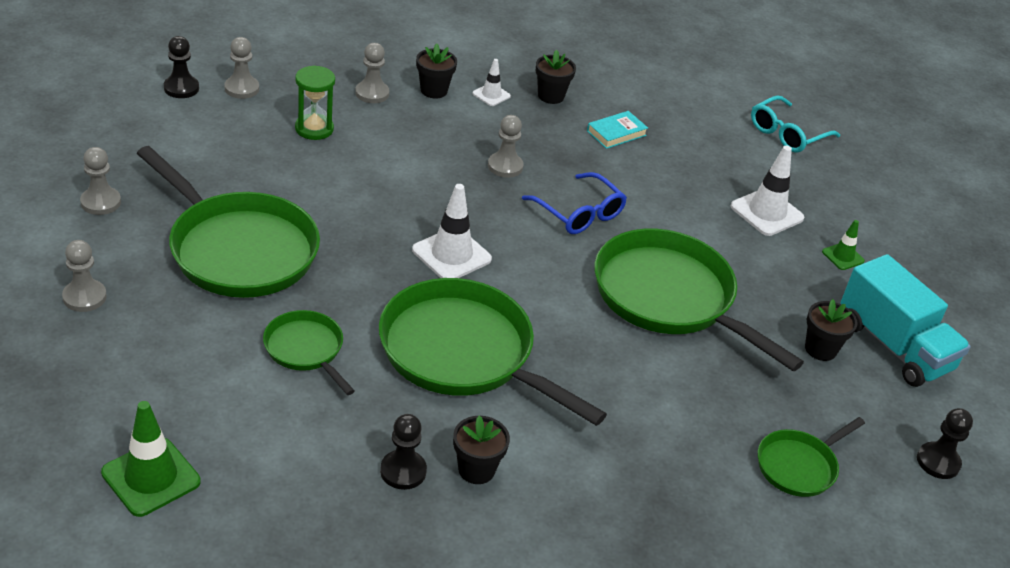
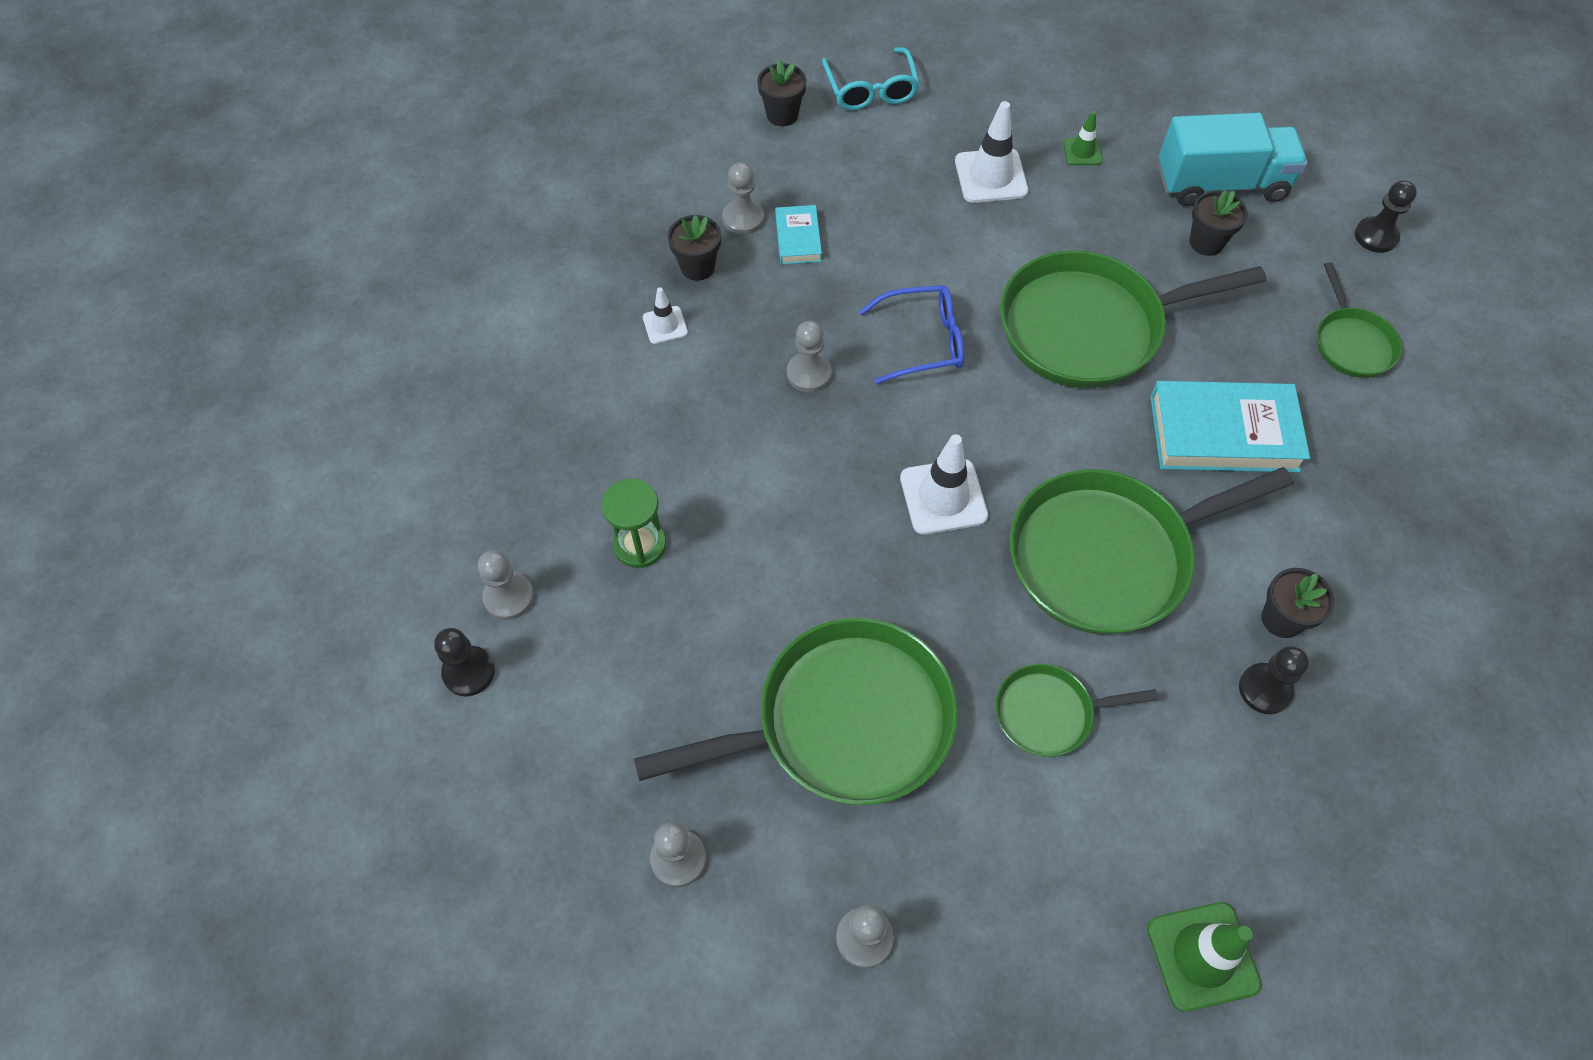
camera: 55 degrees left, 20 degrees up
(372, 93) = (597, 450): grey pawn -> grey pawn (743, 218)
(434, 90) = (625, 381): black flower pot -> black flower pot (782, 115)
(632, 398) = (1223, 433): none -> turquoise book

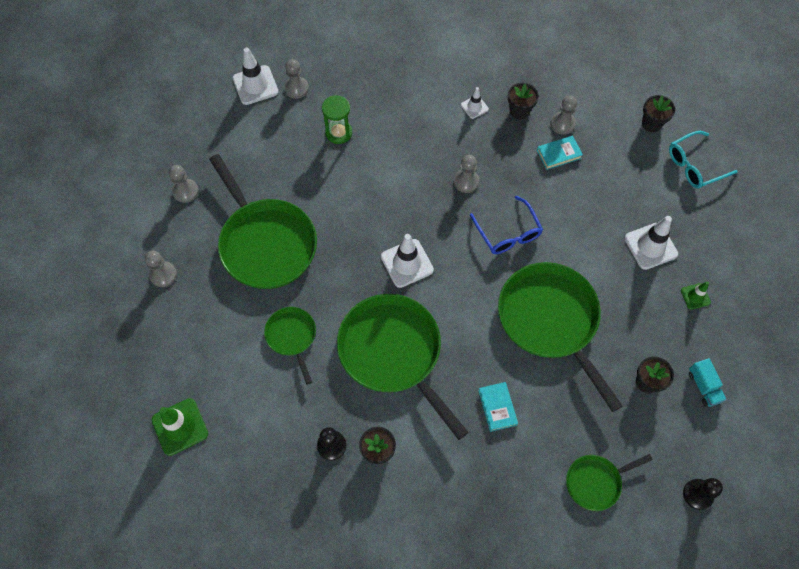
camera: 75 degrees right, 5 degrees up
(469, 672) = (255, 85): black pawn -> white traffic cone
(1221, 184) = (703, 386): turquoise truck -> turquoise truck, size x0.48
(1223, 433) = (497, 407): turquoise book -> turquoise book, size x0.51

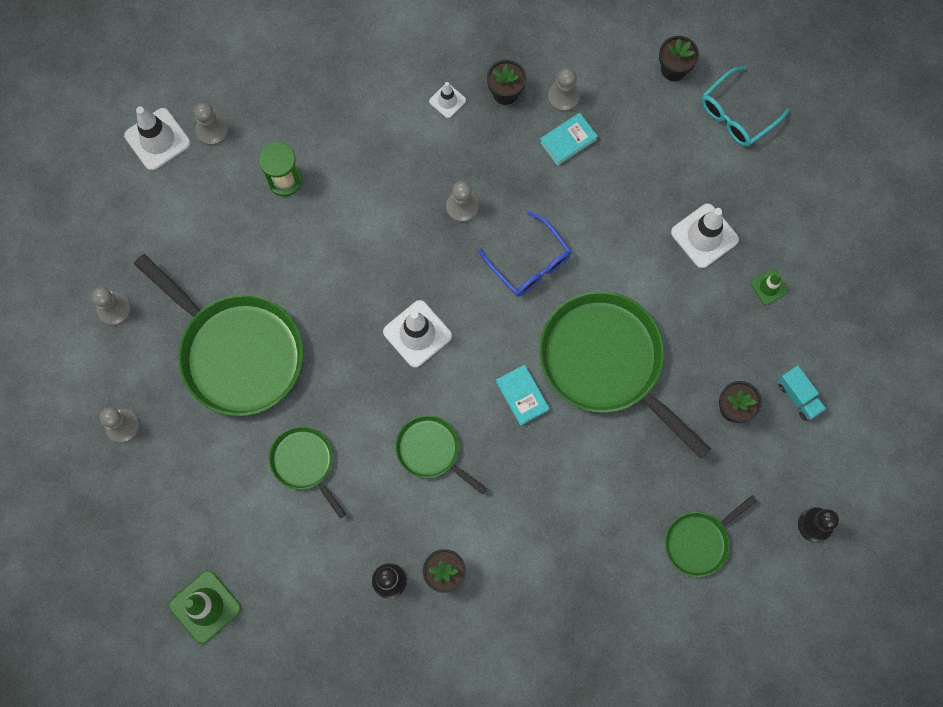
camera: 15 degrees left, 10 degrees up
(393, 353) = (431, 451): green pan -> green pan, size x0.50
(497, 407) = (568, 484): turquoise book -> turquoise book (522, 396)

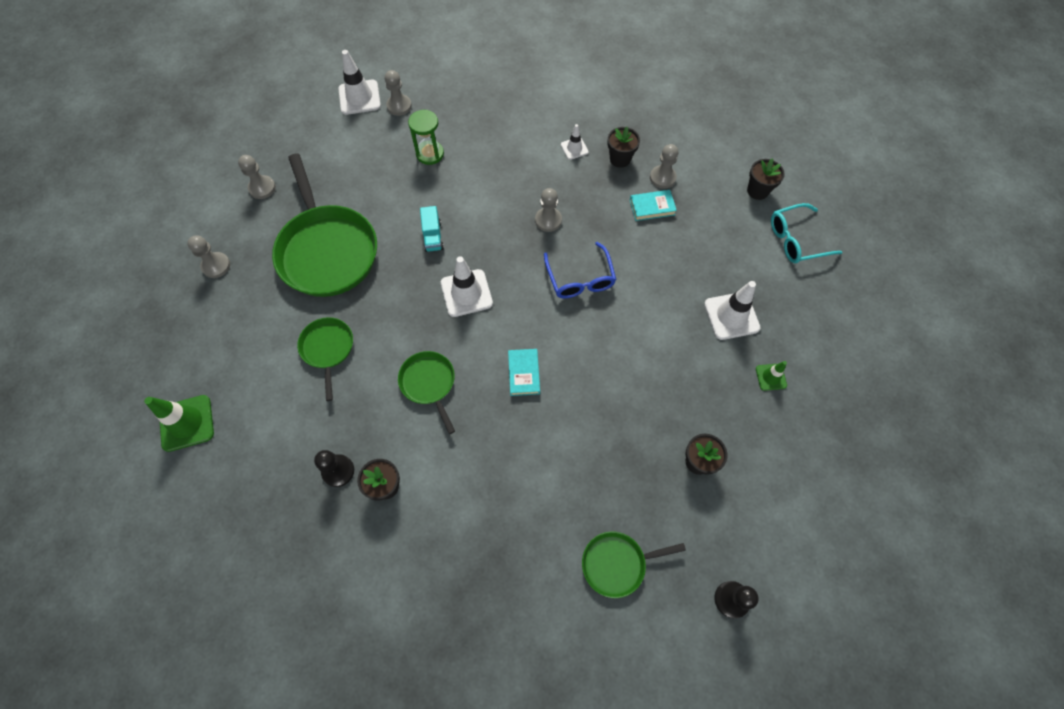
camera: 25 degrees right, 10 degrees down
(606, 362) = (605, 377): green pan -> none
(798, 396) = (761, 477): turquoise truck -> turquoise truck (433, 236)

